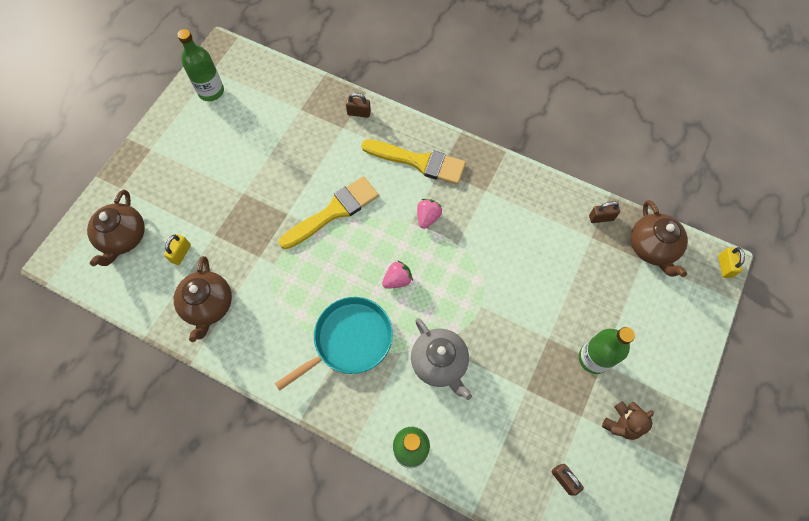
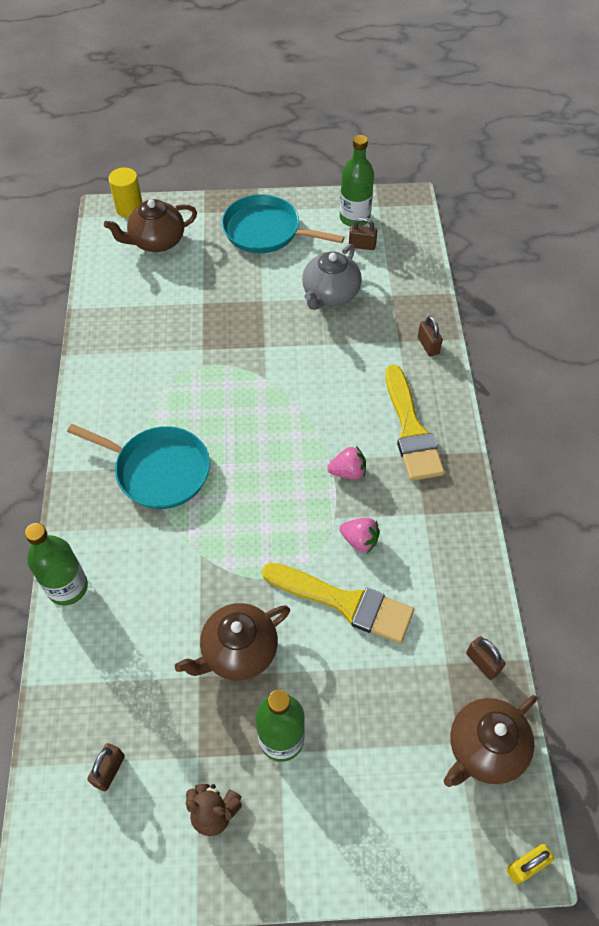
camera: 60 degrees right, 10 degrees down
(69, 241) = (129, 208): none -> yellow cylinder
(176, 155) = (266, 231): none -> turquoise pan
(181, 253) = (167, 289): yellow padlock -> none
(208, 305) = (127, 337): brown teapot -> brown teapot (238, 651)
(241, 101) = (362, 245): none -> brown padlock
(333, 212) = (293, 383): yellow brush -> yellow brush (344, 602)
(397, 280) = (253, 480): pink strawberry -> pink strawberry (359, 540)
(439, 363) = (180, 568): grey teapot -> grey teapot (330, 294)

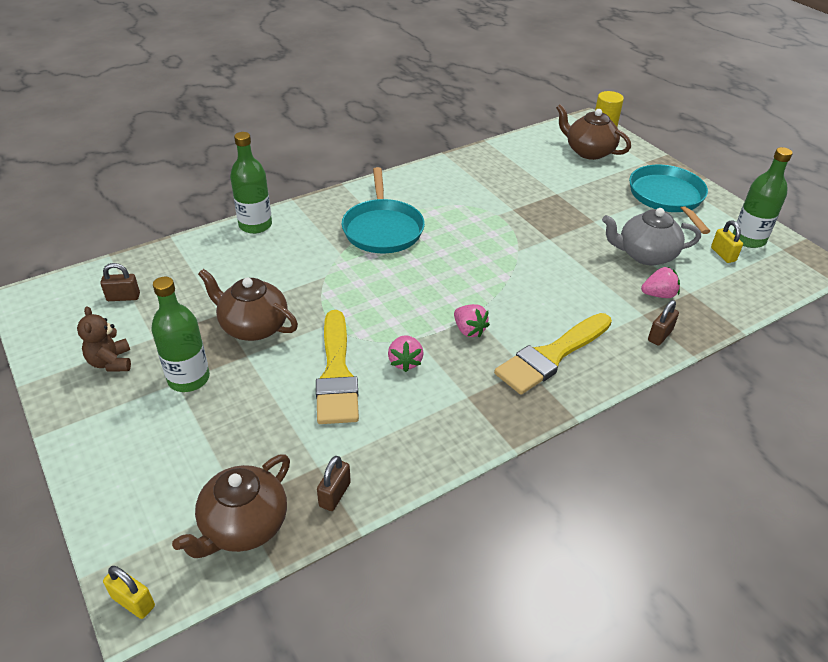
camera: 60 degrees right, 15 degrees down
(362, 245) = (723, 254): brown padlock -> yellow padlock
(383, 316) = (658, 294): none -> pink strawberry
(484, 748) = (243, 526): brown teapot -> brown teapot turned 75 degrees counterclockwise

